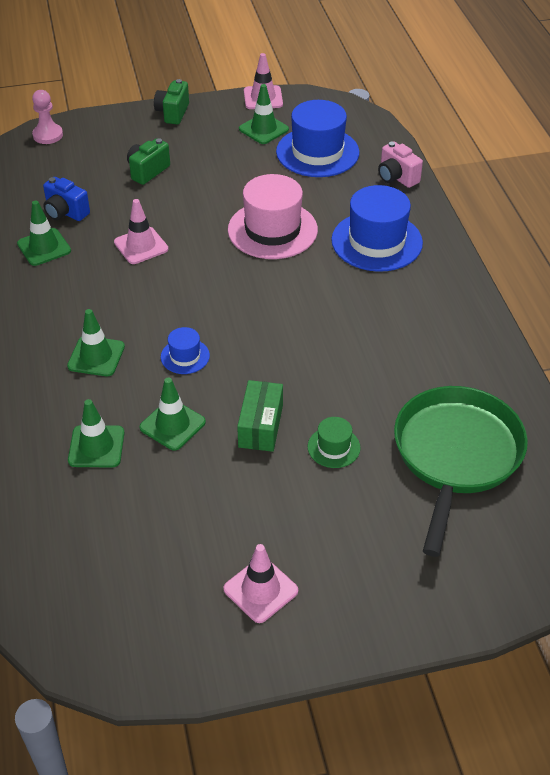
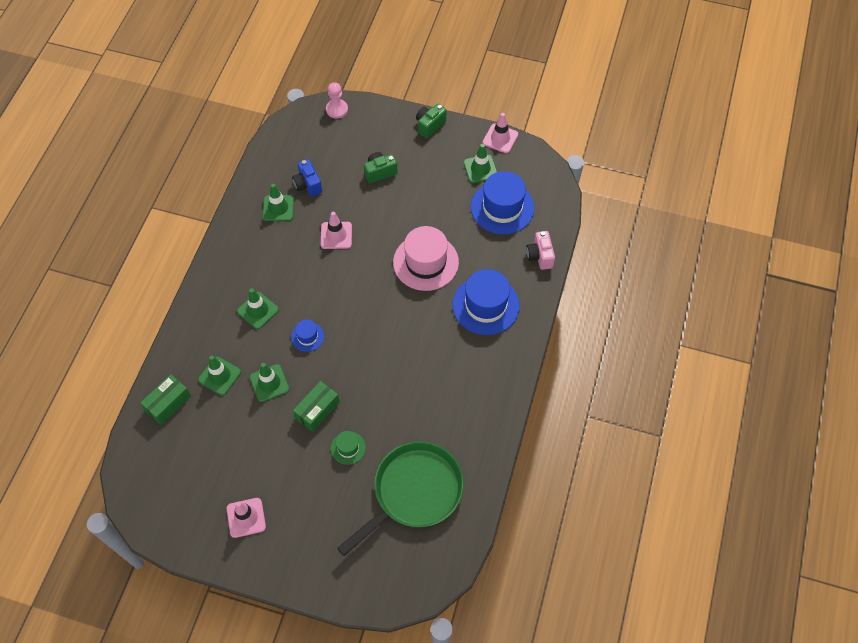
camera: 30 degrees right, 15 degrees up
(44, 510) = (168, 403): none -> green box

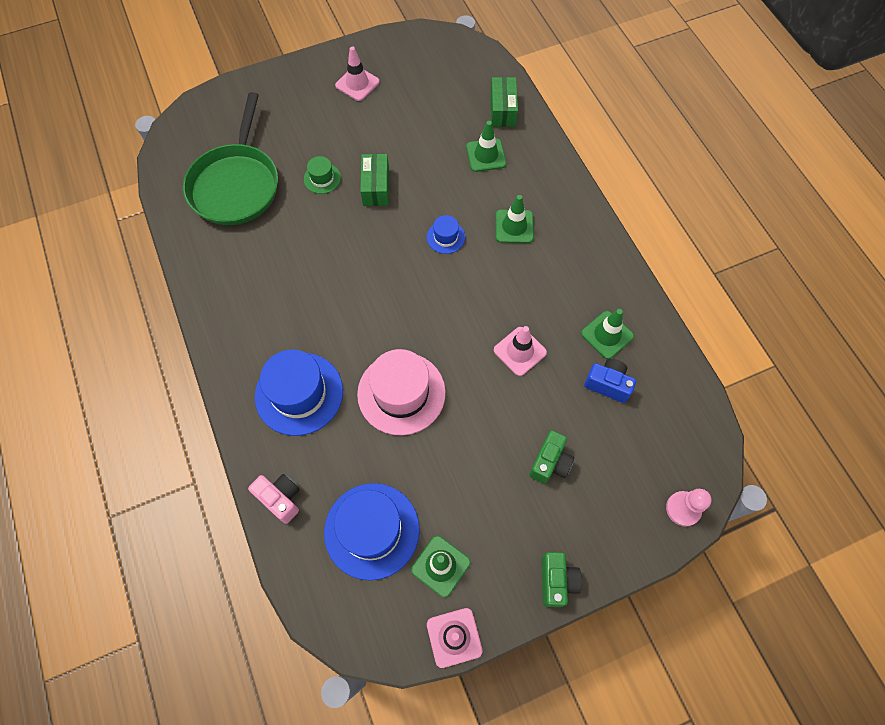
camera: 140 degrees right, 5 degrees up
(269, 383) = (438, 179): green traffic cone -> none

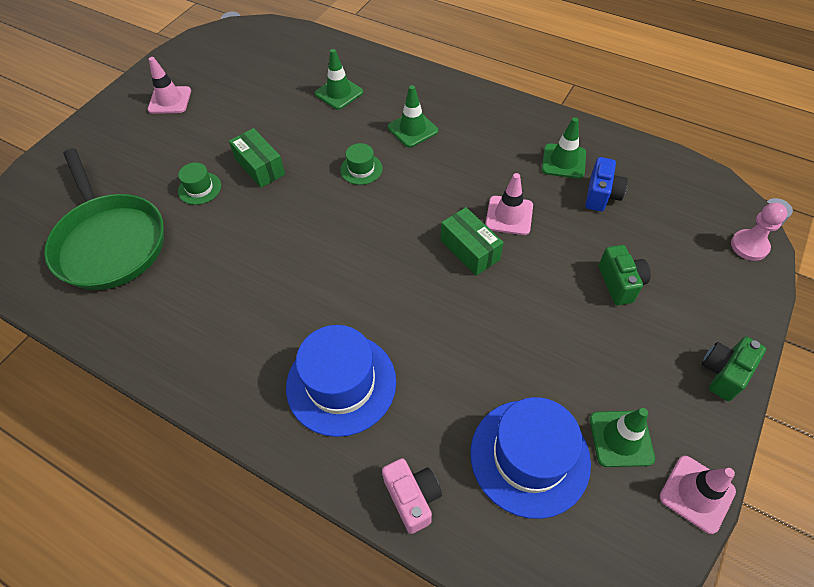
camera: 35 degrees left, 10 degrees down
(280, 499) = (412, 498): pink camera -> pink camera turned 60 degrees clockwise
(401, 393) = (440, 315): pink hat -> none
(445, 237) = (361, 169): blue hat -> green hat
(502, 110) = (322, 56): green box -> green box (470, 250)
(556, 581) = (723, 373): green camera -> green camera turned 105 degrees counterclockwise
(607, 384) = (601, 195): blue camera -> blue camera turned 120 degrees clockwise

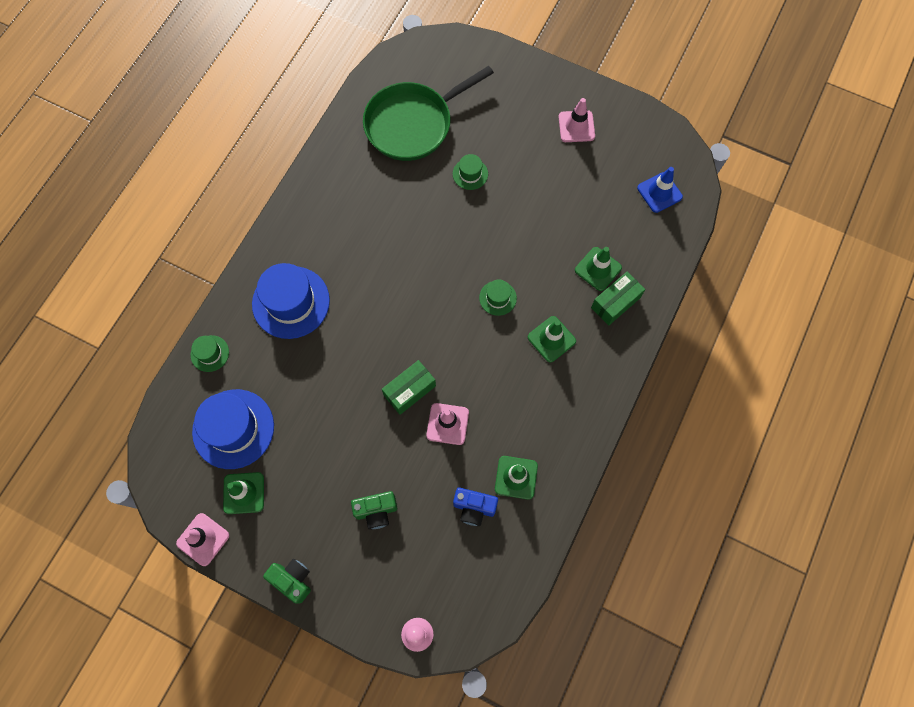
camera: 85 degrees right, 15 degrees up
(260, 167) = (496, 215): green box -> green box (615, 302)
(264, 48) = (659, 192): none -> blue traffic cone
(412, 498) = (210, 353): pink camera -> green hat

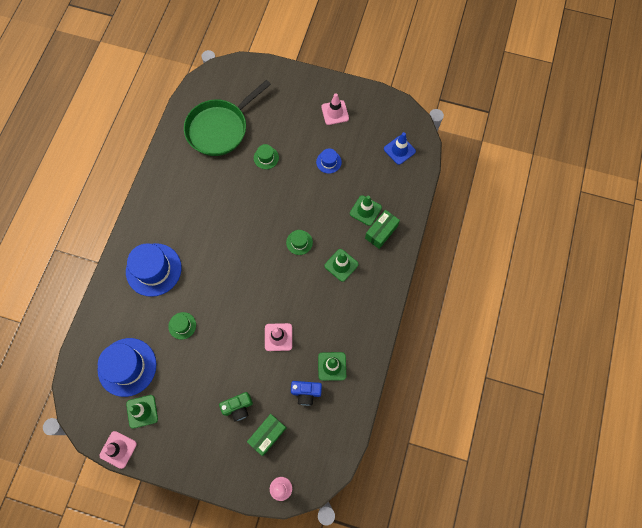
camera: 10 degrees left, 0 degrees up
(210, 353) = (101, 316): green hat -> green hat (182, 325)
(292, 580) = (187, 466): green camera -> none
(409, 390) = (248, 318): green box -> green box (267, 435)
(557, 193) = (328, 162): none -> blue hat

